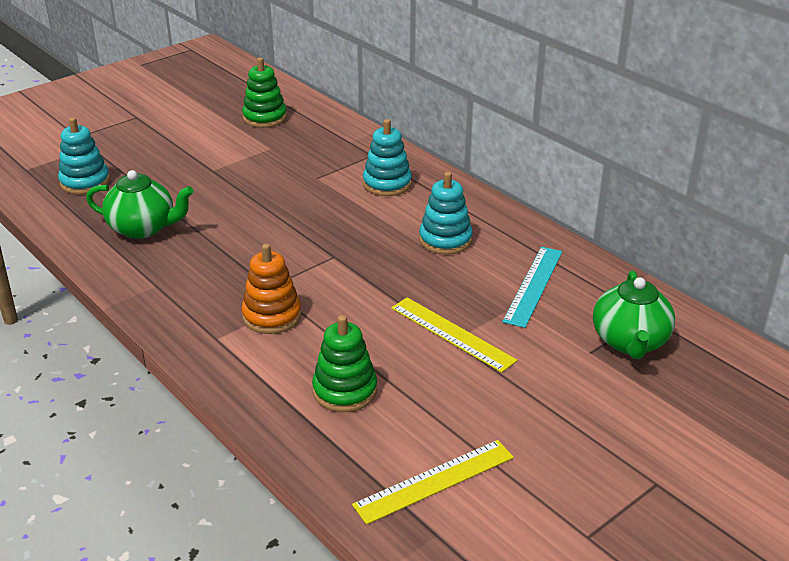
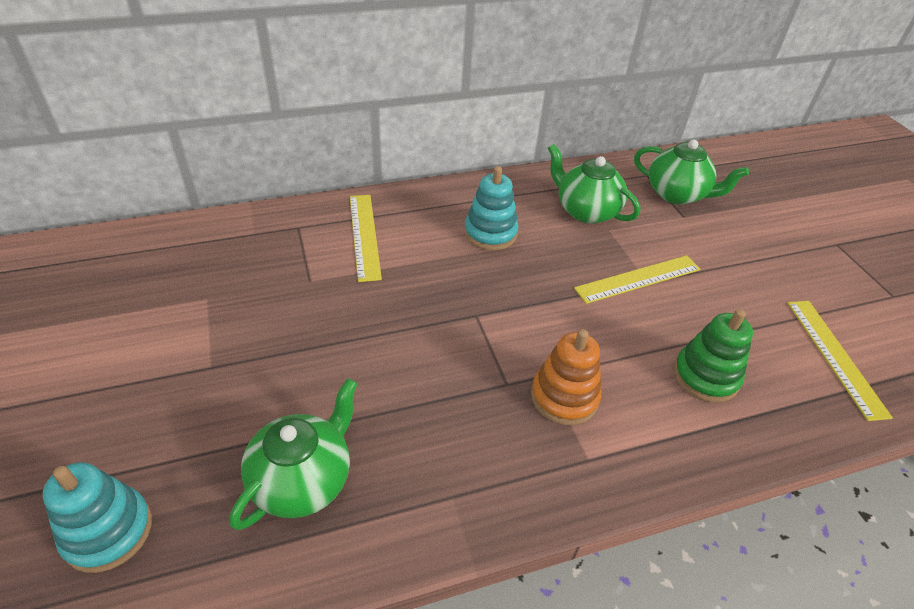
camera: 70 degrees left, 10 degrees up
(265, 118) = (125, 282): green stacking toy -> none
(387, 184) = (364, 235): turquoise stacking toy -> yellow ruler
(533, 285) = (586, 211): turquoise ruler -> green teapot

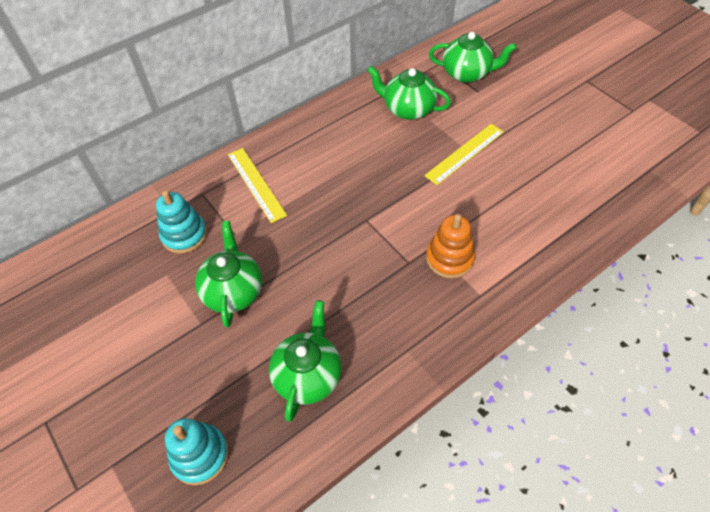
camera: 15 degrees left, 10 degrees up
(271, 343) = (233, 291): none -> green teapot
(490, 233) = (347, 151): turquoise stacking toy -> turquoise stacking toy (184, 235)
(705, 376) = (533, 212): green stacking toy -> none
(835, 356) = (608, 168): yellow ruler -> none

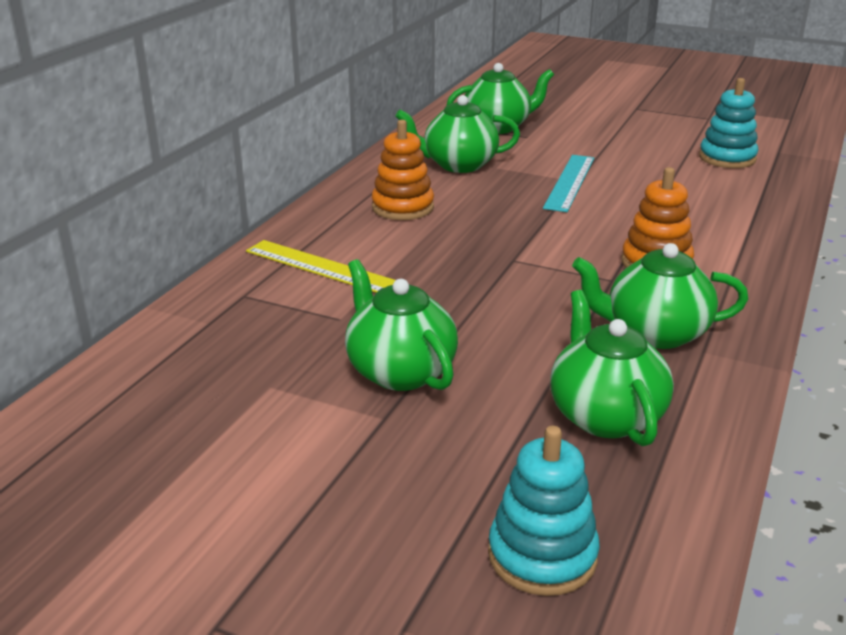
camera: 30 degrees left, 25 degrees down
(184, 235) = (258, 340): turquoise stacking toy -> turquoise stacking toy (727, 158)
(341, 143) = (402, 207): none -> orange stacking toy
(392, 322) = (654, 333): none -> green teapot
(465, 153) = (570, 182): yellow ruler -> turquoise ruler

